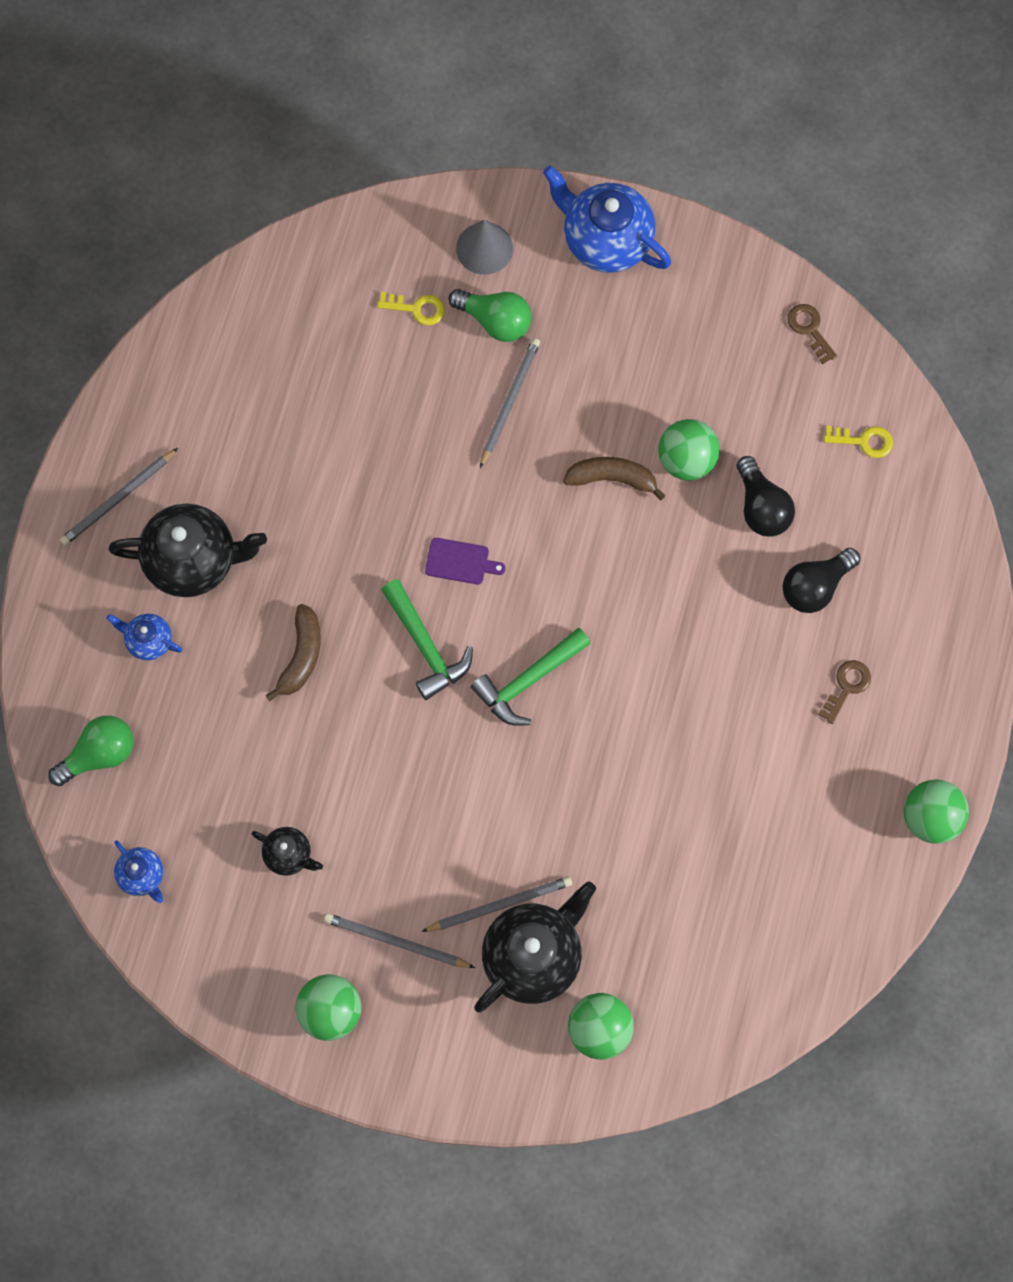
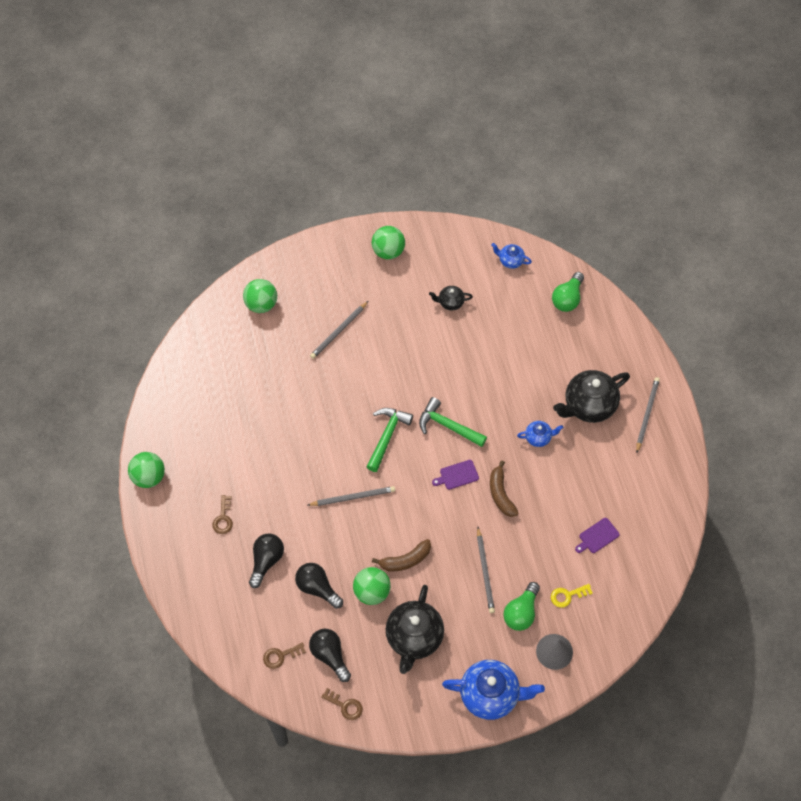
camera: 150 degrees right, 10 degrees down
(148, 641) = (582, 358): blue teapot -> blue teapot (538, 437)
(301, 656) = (505, 389): brown banana -> brown banana (501, 494)
(319, 364) = (597, 536): none -> purple cutting board
(396, 942) = (377, 292): grey pencil -> grey pencil (353, 497)
(495, 321) = (521, 612): green light bulb -> green light bulb turned 60 degrees counterclockwise
(533, 956) = (310, 318): black teapot -> black teapot (414, 637)
(794, 405) = (330, 655): none -> black light bulb
(864, 441) = (280, 656): yellow key -> brown key

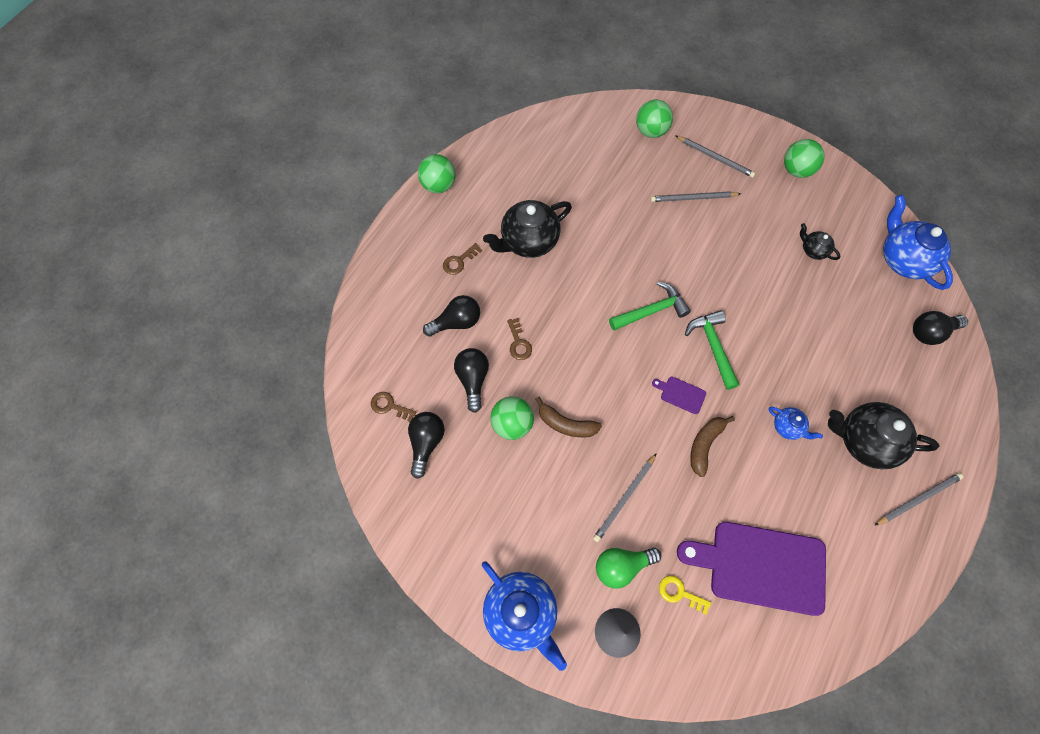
camera: 45 degrees right, 5 degrees up
(345, 706) = (395, 496): brown key -> brown key (518, 343)
(353, 497) = (574, 334): grey pencil -> grey pencil (715, 158)
(414, 637) = (507, 495): black teapot -> black teapot (528, 241)
(510, 261) = (903, 259): blue teapot -> blue teapot, size x2.01
(567, 298) = (930, 332): green light bulb -> black light bulb
(597, 536) = (761, 566): purple cutting board -> purple cutting board, size x2.49

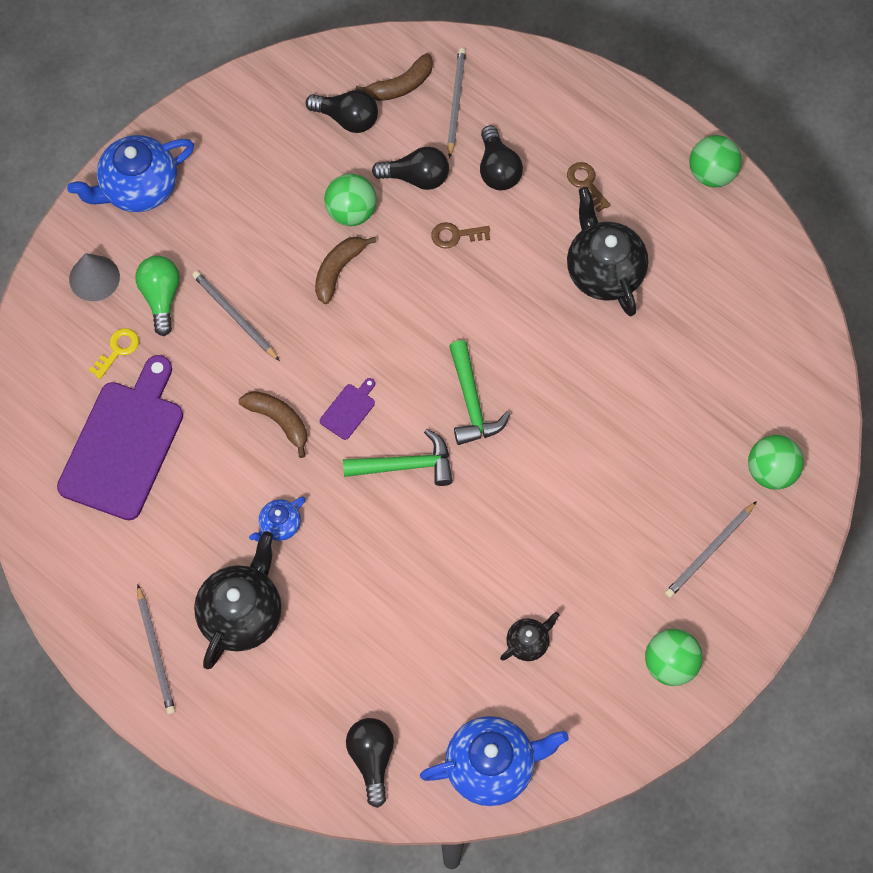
camera: 100 degrees right, 0 degrees up
(389, 406) = (400, 85): brown key -> brown banana
(693, 198) = (642, 500): grey pencil -> grey pencil (456, 102)

